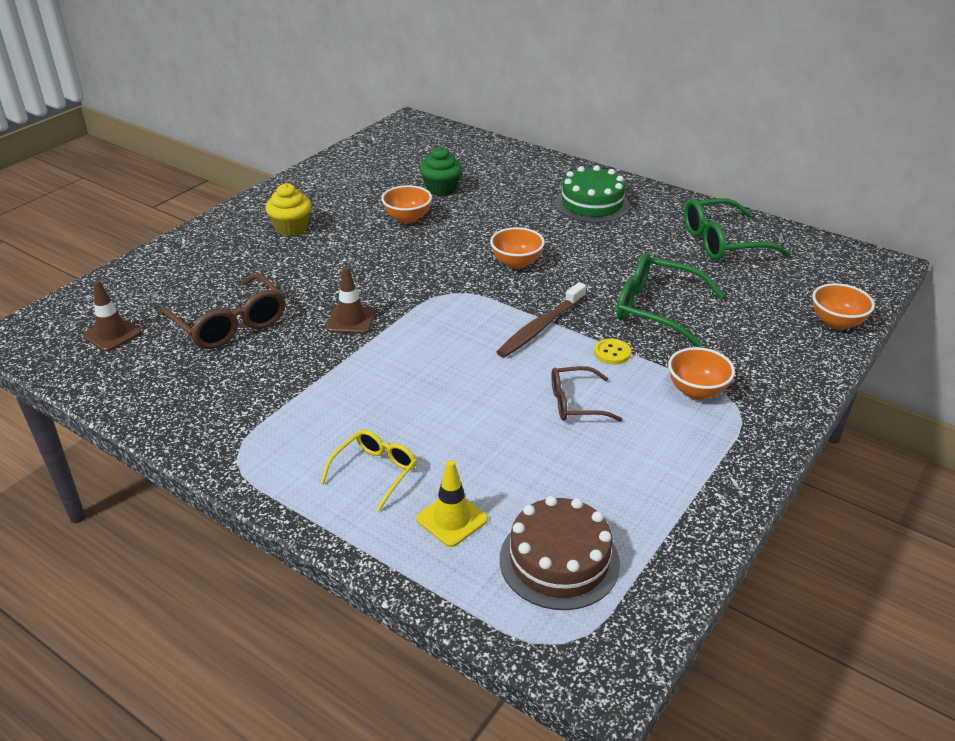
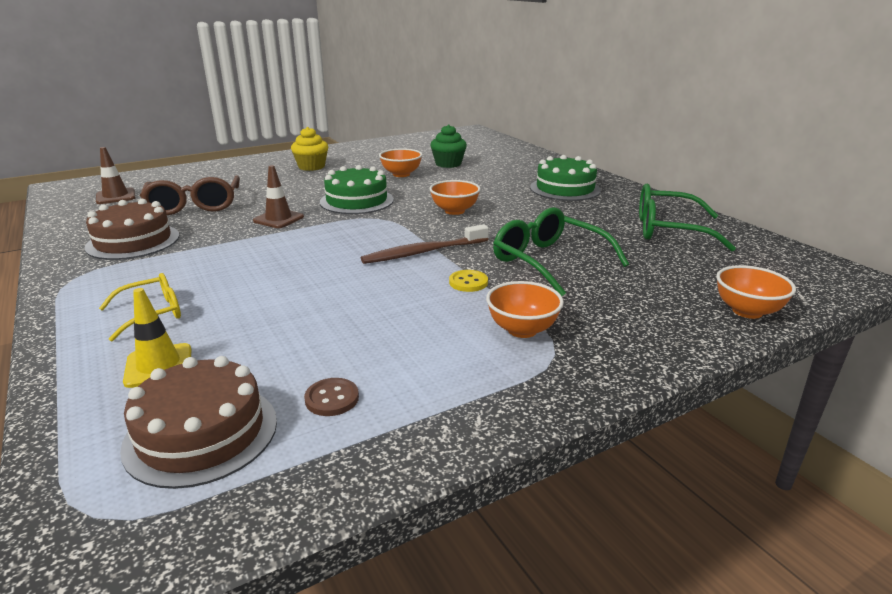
camera: 25 degrees right, 10 degrees down
(232, 394) = (133, 241): none -> brown cake
(403, 272) = (356, 201): none -> green cake
(576, 403) = (388, 310): brown glasses -> none
(620, 500) = (332, 399): none -> brown button

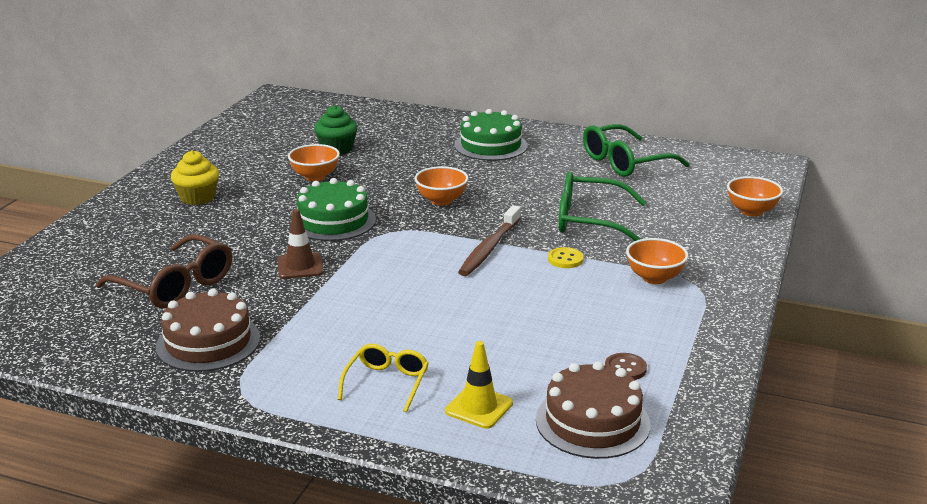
camera: 40 degrees left, 0 degrees up
(116, 196) = (50, 310): brown traffic cone -> none

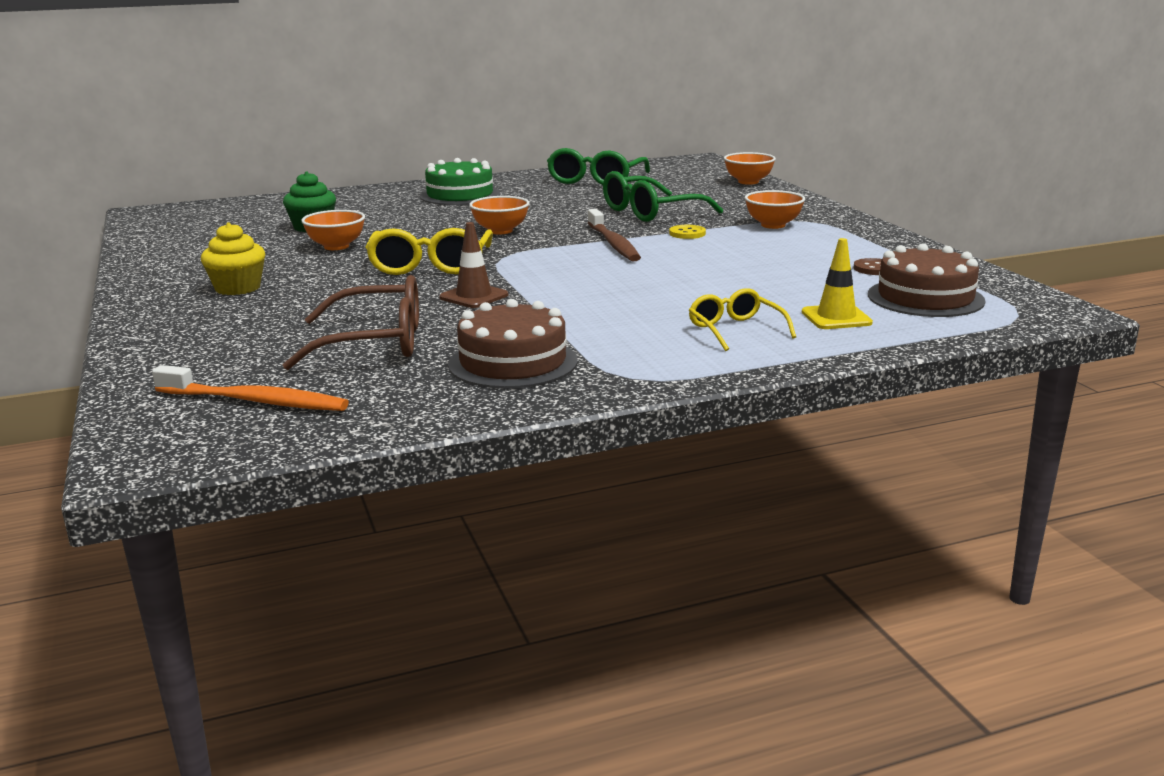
camera: 40 degrees left, 5 degrees down
(45, 307) = (255, 401): none -> orange toothbrush
(333, 221) = (431, 265): green cake -> yellow glasses

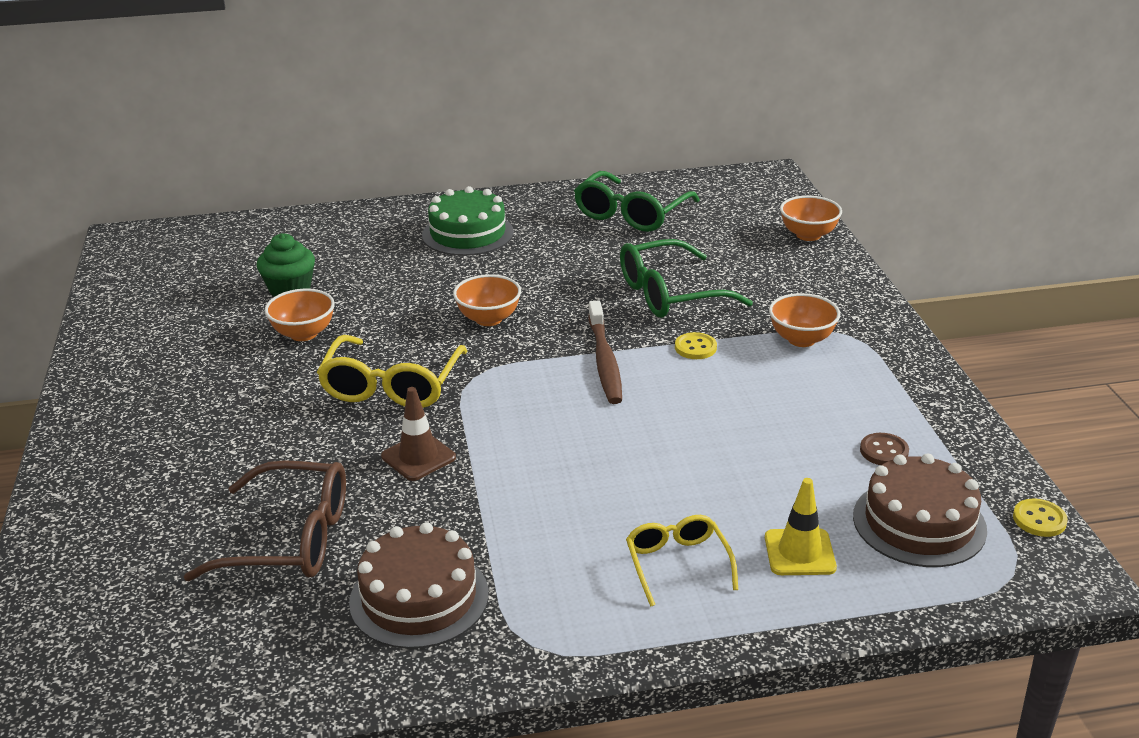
camera: 10 degrees right, 10 degrees up
(238, 288) = (181, 409): yellow cupcake -> none
(255, 401) = (143, 636): orange toothbrush -> none
(1020, 290) = (1039, 519): none -> yellow button

